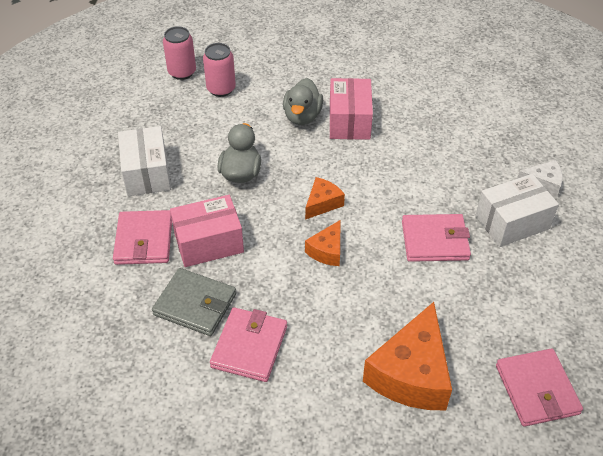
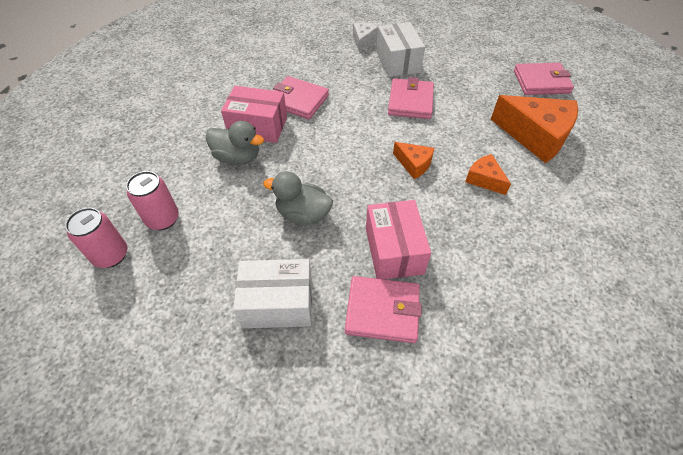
camera: 80 degrees left, 5 degrees up
(195, 304) = (471, 268): grey wallet -> none
(249, 346) = (518, 230): pink wallet -> pink wallet (298, 100)
(322, 203) = (358, 159): orange cheese -> orange cheese (484, 179)

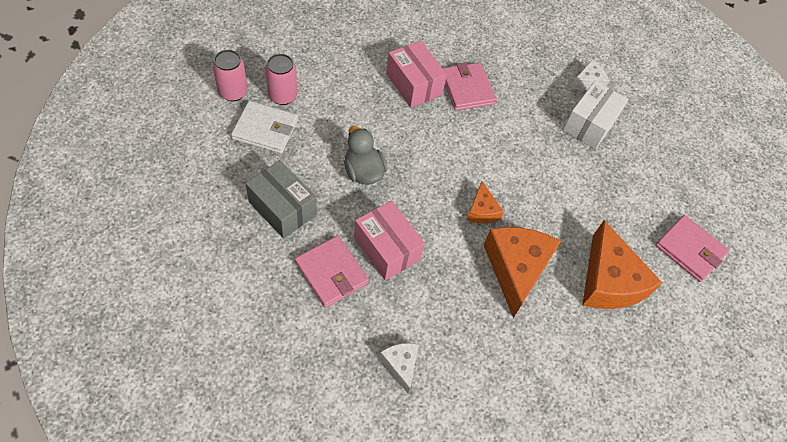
camera: 40 degrees right, 5 degrees up
(181, 257) = (265, 129): none -> white wallet
(237, 157) = (373, 95): grey duck -> none
(278, 303) = (282, 208): white box -> grey box
(394, 250) = (386, 248): pink box -> pink box turned 75 degrees counterclockwise
(410, 101) = (550, 164): pink wallet -> none
(484, 179) = (516, 269): orange cheese -> orange cheese, size x1.97
(519, 321) = (400, 365): none -> white cheese

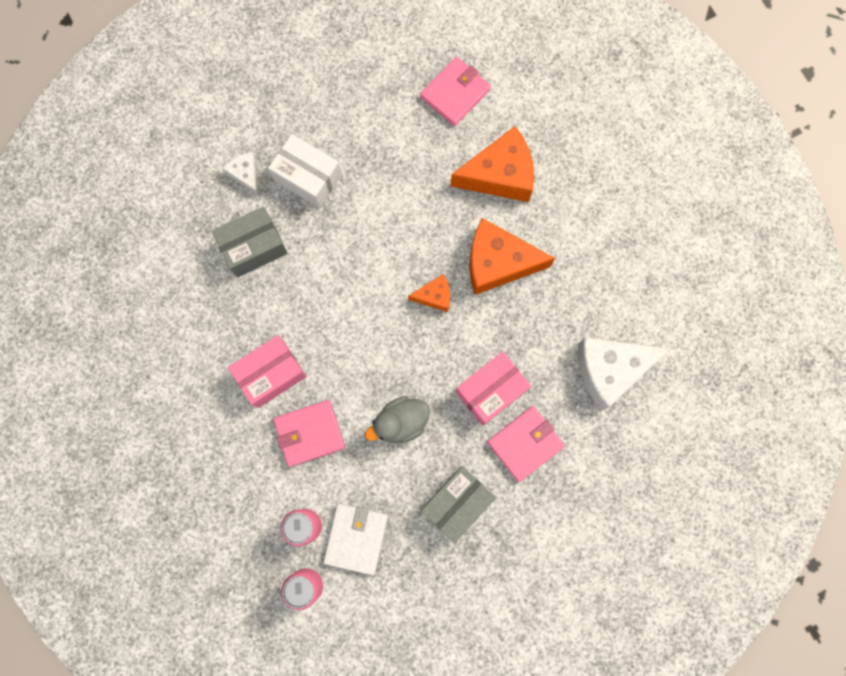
camera: 85 degrees left, 20 degrees up
(400, 365) = (610, 370): white cheese -> white cheese, size x1.97
(467, 89) = (271, 313): pink wallet -> pink wallet (309, 433)
(524, 82) = (253, 247): none -> grey box

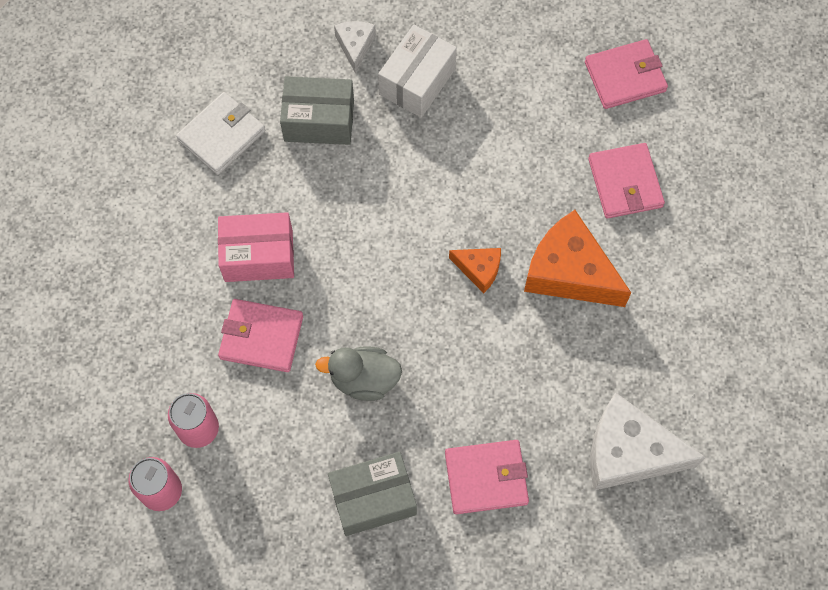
camera: 30 degrees right, 10 degrees down
(308, 178) = (417, 81): white box -> white box turned 60 degrees clockwise
(356, 538) = (243, 472): white wallet -> white wallet (221, 135)
(491, 391) = (481, 401): pink box -> none
(500, 175) = (625, 183): orange cheese -> pink wallet

